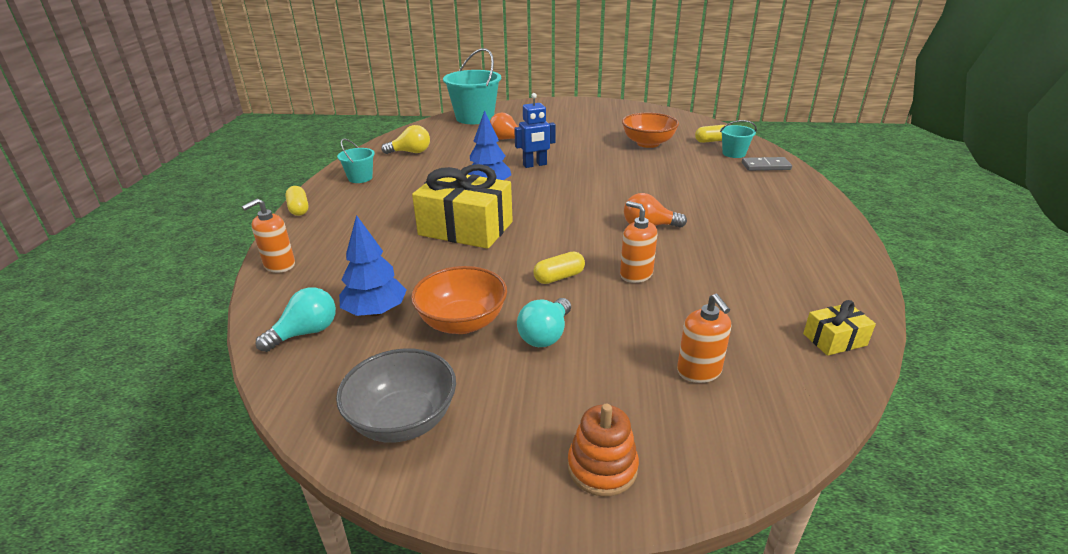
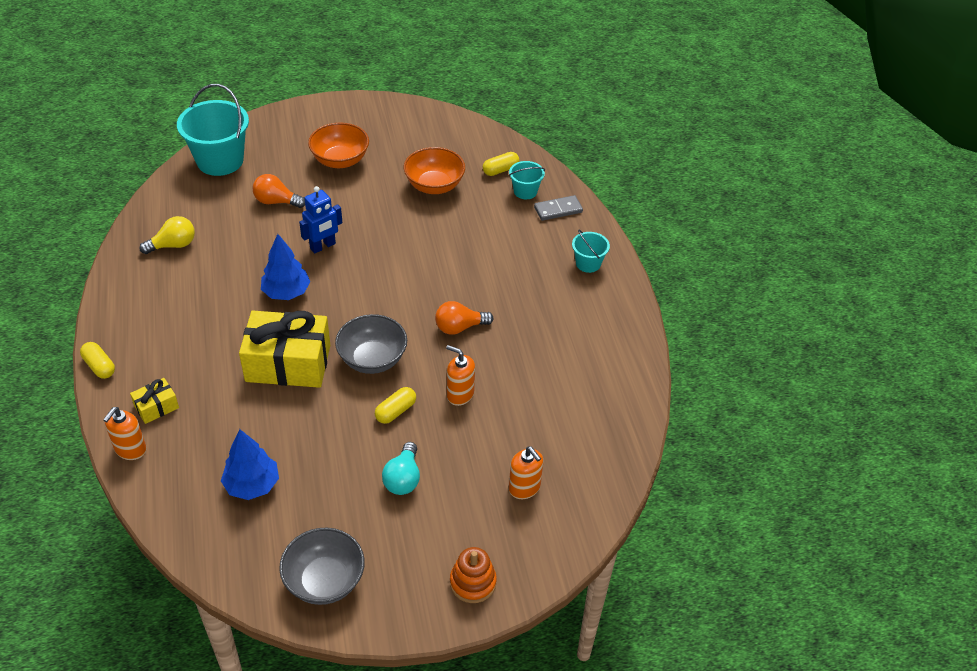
camera: 20 degrees left, 15 degrees up
(306, 333) = (204, 521): turquoise light bulb -> none
(360, 178) = (138, 303): turquoise bucket -> turquoise bucket (588, 263)
(462, 322) = (331, 480): orange bowl -> orange bowl (340, 160)
(550, 236) = (372, 359): none -> grey bowl
(834, 339) = (618, 435): yellow gift -> yellow gift (156, 407)

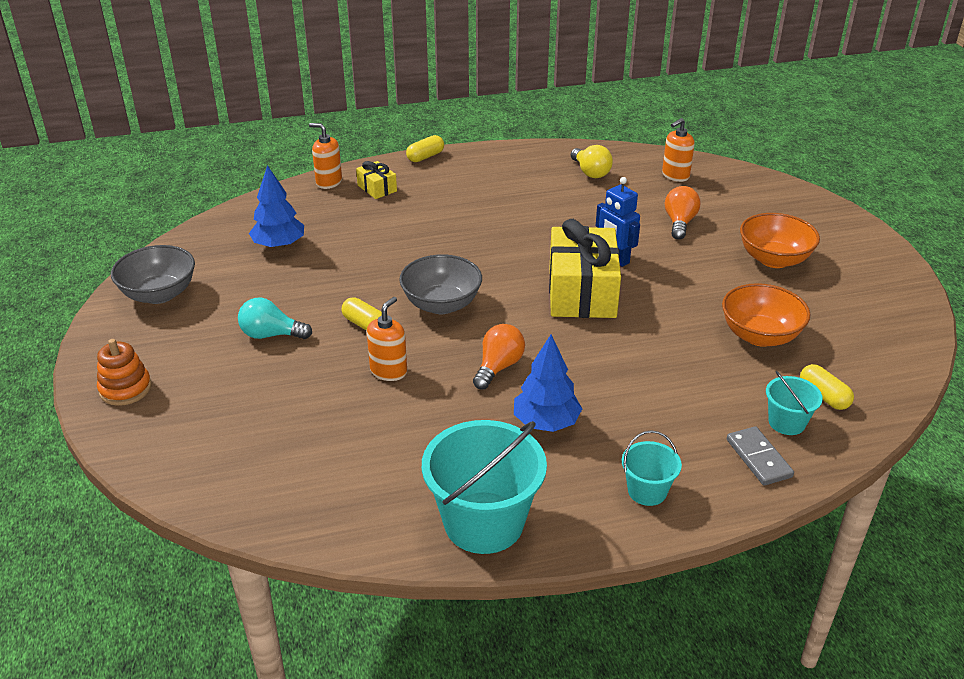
camera: 90 degrees right, 10 degrees down
(220, 160) = (733, 183): turquoise bucket -> turquoise bucket (484, 522)
(286, 292) = (536, 241): blue tree -> blue tree (546, 422)
(288, 363) = (433, 251): yellow gift -> yellow gift (582, 292)
(459, 327) = (498, 367): orange light bulb -> orange light bulb turned 45 degrees clockwise
(524, 488) = (242, 427): orange soap dispenser -> orange soap dispenser (675, 175)

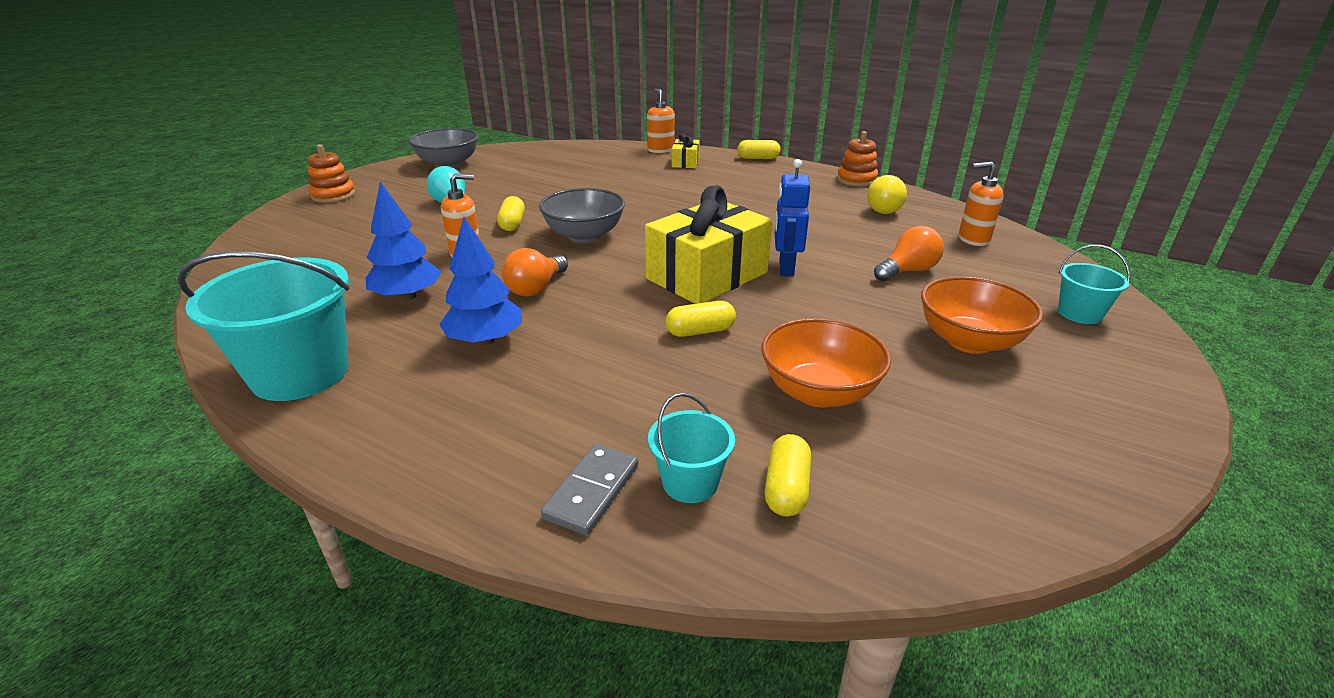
camera: 45 degrees right, 5 degrees down
(279, 245) = (559, 167): blue tree -> blue tree (408, 297)
(498, 367) = (536, 288): orange light bulb -> orange light bulb turned 135 degrees clockwise
(531, 149) = (856, 180): none -> orange stacking toy
(647, 491) = (441, 440): turquoise bucket -> turquoise bucket (1079, 314)
(648, 335) = (700, 331): none -> yellow capsule

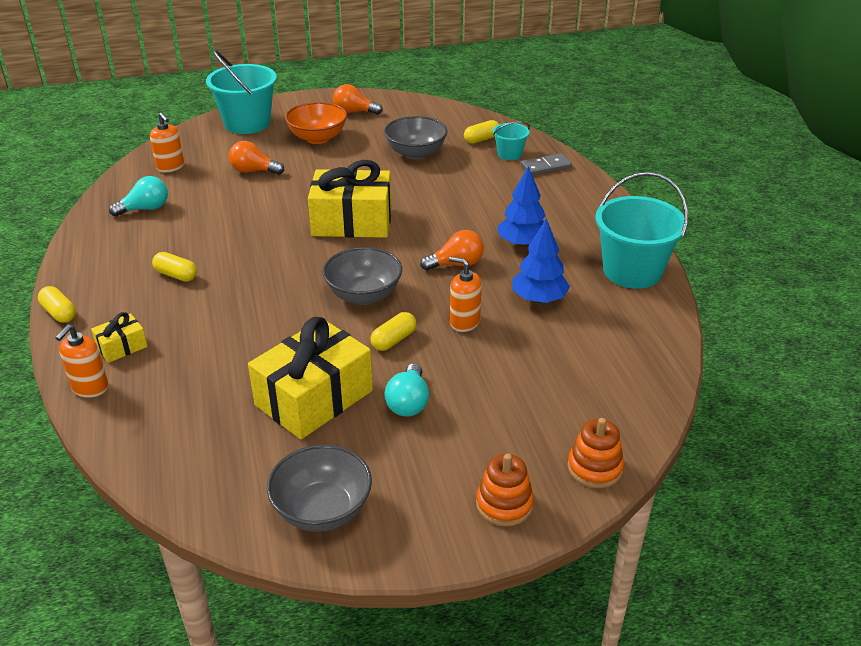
camera: 135 degrees left, 5 degrees up
(522, 186) = (314, 398): none -> yellow gift
(700, 331) = (414, 196): yellow capsule -> yellow capsule (176, 275)
(785, 268) = (304, 204): blue robot -> none
(818, 392) = (416, 153): orange bowl -> grey bowl
(856, 180) = (79, 241): orange stacking toy -> orange stacking toy (594, 468)
(884, 209) = (145, 209): yellow light bulb -> turquoise light bulb
(1057, 414) = (354, 112): none -> orange light bulb
(1079, 314) = (247, 123): turquoise bucket -> turquoise bucket, size x1.99

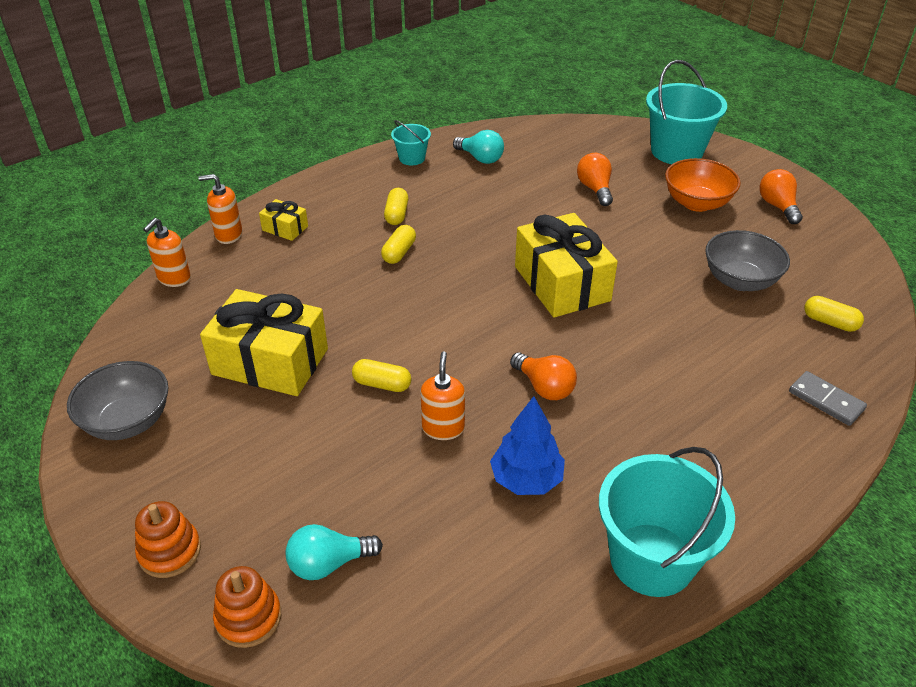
camera: 65 degrees right, 5 degrees up
(59, 313) = (310, 181): yellow capsule -> yellow capsule (399, 252)
(170, 167) = (557, 143): orange soap dispenser -> orange soap dispenser (174, 278)
(364, 295) = (442, 337): grey bowl -> none
(408, 402) = (291, 428): turquoise light bulb -> turquoise light bulb (329, 563)
(509, 154) = (821, 357): turquoise bucket -> turquoise bucket (412, 158)
(522, 243) = (629, 430): blue tree -> none

